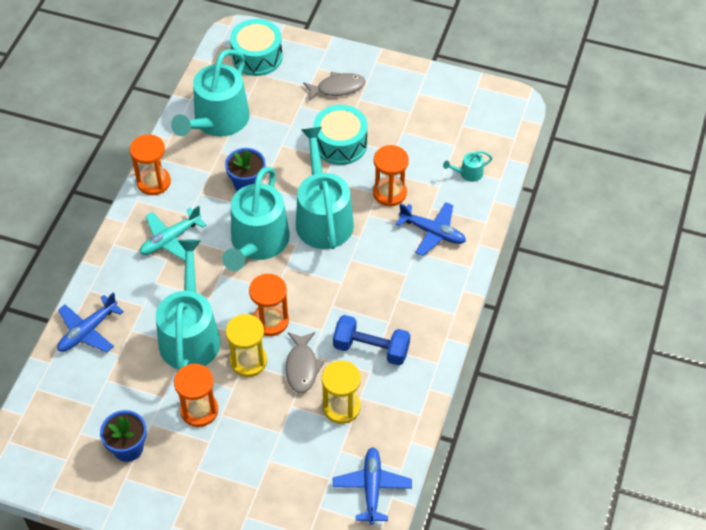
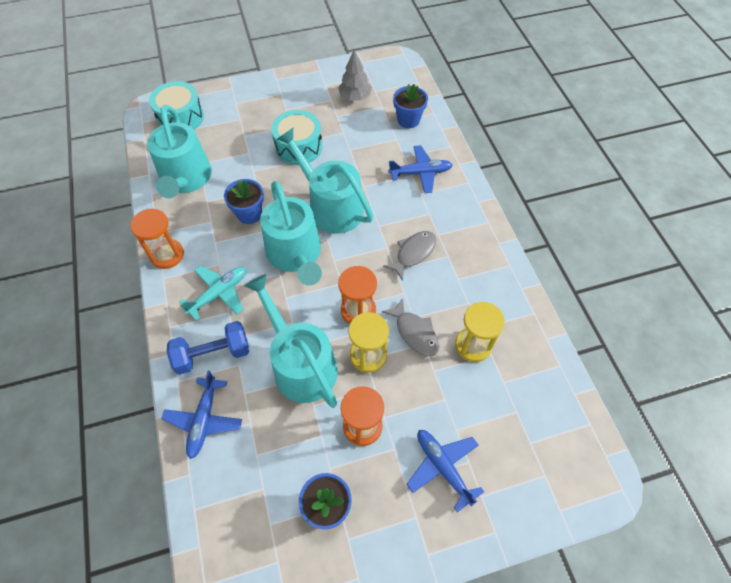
camera: 35 degrees left, 5 degrees up
(170, 239) = (219, 293): turquoise plane -> turquoise plane turned 150 degrees counterclockwise
(337, 88) = (263, 109): grey fish -> grey fish (413, 253)
(371, 349) = (454, 284): blue dumbbell -> blue dumbbell (213, 354)
(372, 487) = (554, 396): blue plane -> blue plane (443, 467)
(389, 193) = (365, 162): orange hourglass -> none
(436, 121) = (355, 97): none -> grey tree
(468, 173) = (408, 120): turquoise watering can -> blue flower pot

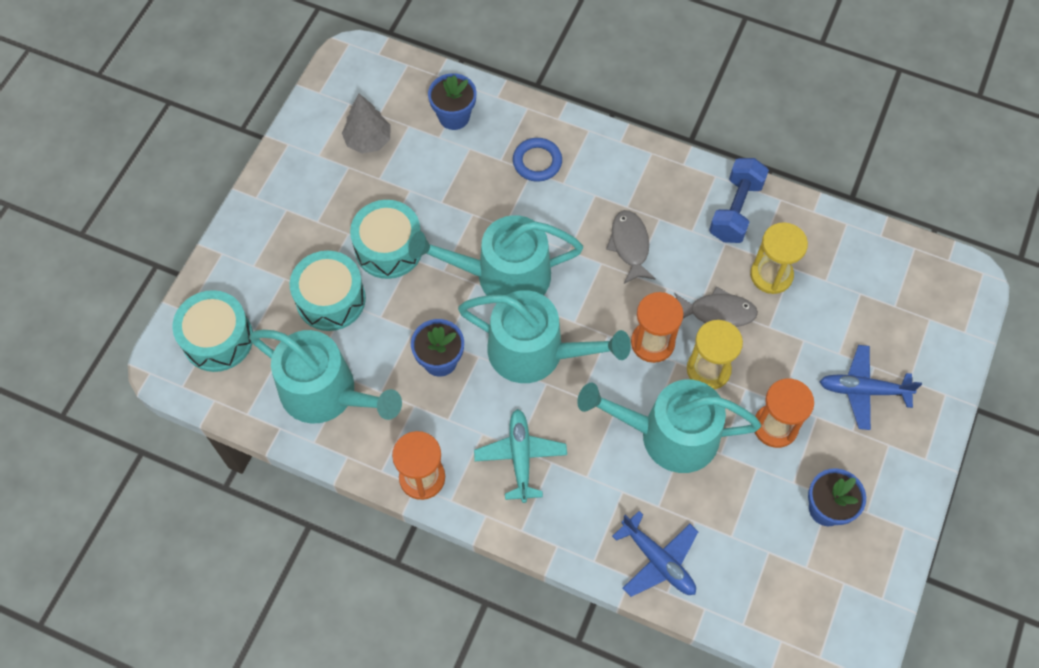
camera: 50 degrees left, 5 degrees up
(213, 354) = (590, 508): blue dumbbell -> blue dumbbell (735, 210)
(244, 144) = (330, 299): none -> turquoise drum
(420, 173) = (537, 162): blue plane -> blue ring

